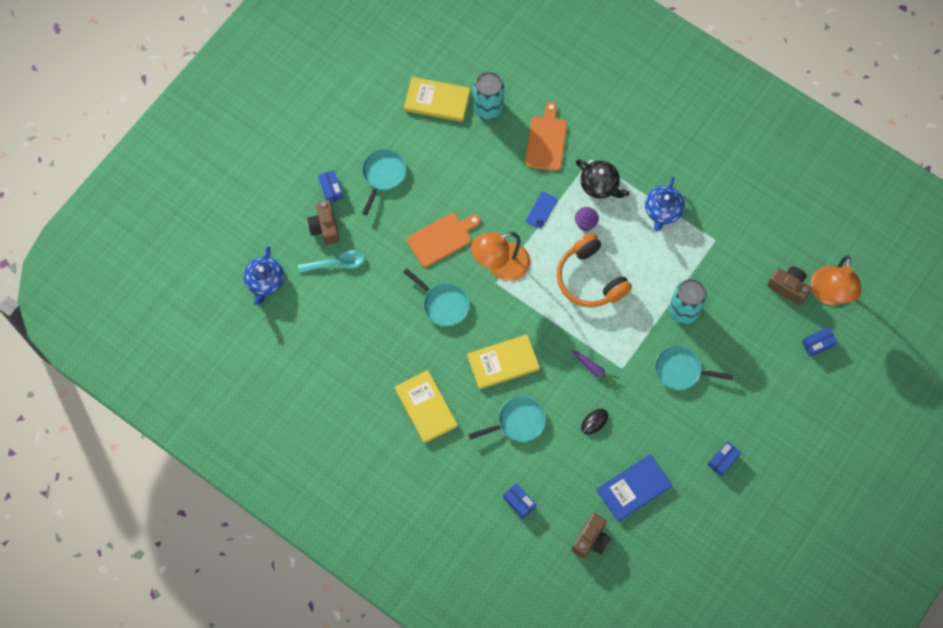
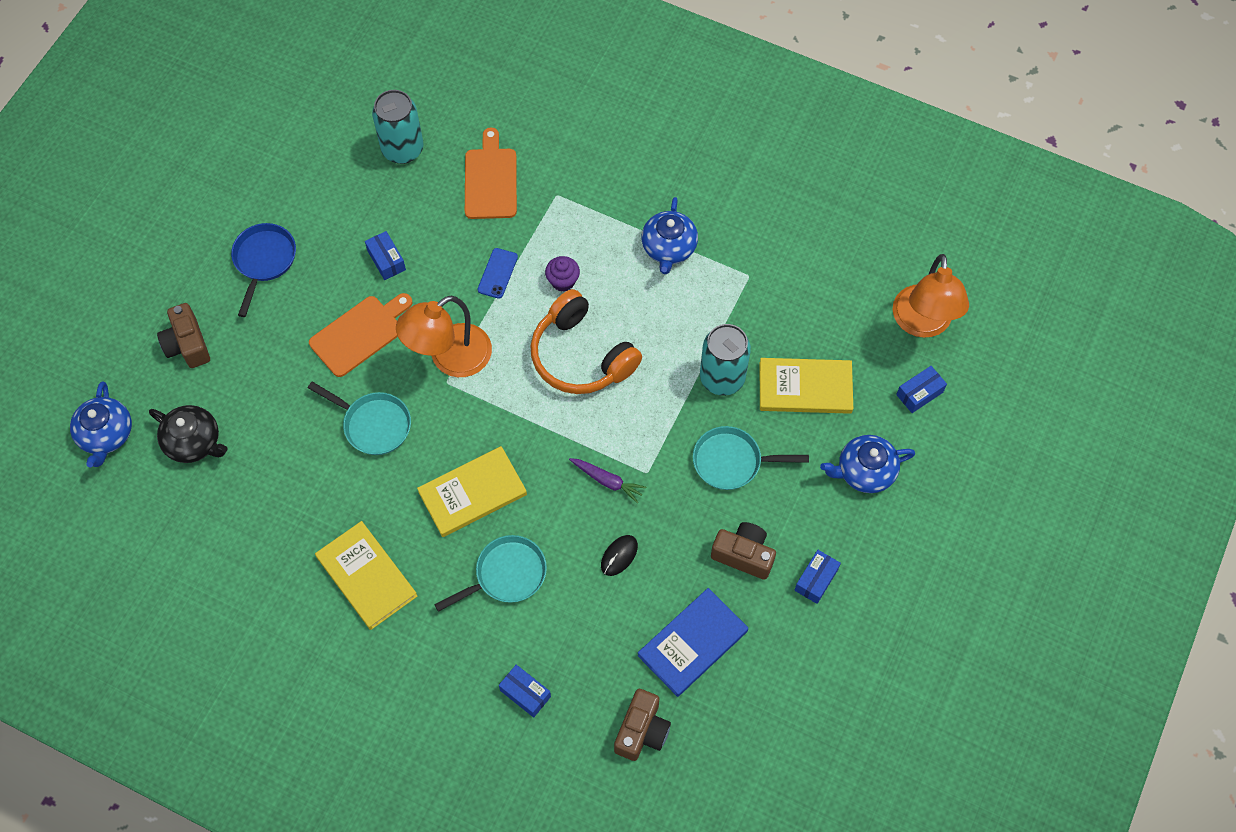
camera: 10 degrees left, 5 degrees down
(331, 189) = (191, 291): blue box -> blue box (386, 260)
(336, 263) = (209, 392): turquoise spoon -> none
(383, 175) = (264, 261): turquoise pan -> blue pan
(437, 101) = (329, 151): yellow book -> yellow book (805, 388)
(600, 185) = (575, 227): black teapot -> black teapot (194, 442)
(770, 392) = (865, 471): none -> blue teapot
(788, 287) = (863, 323): brown camera -> brown camera (743, 555)

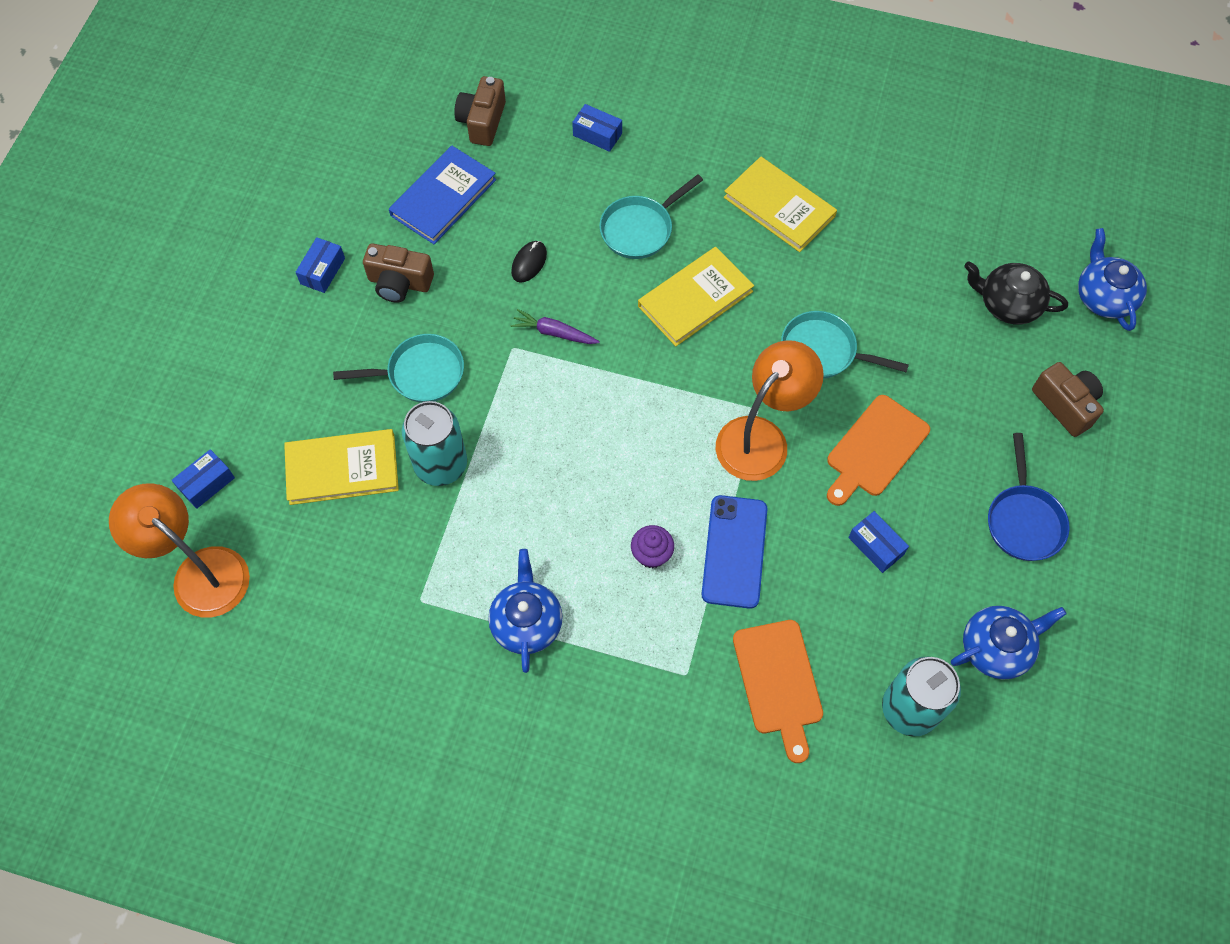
camera: 170 degrees right, 0 degrees up
(497, 273) = (734, 551): blue phone -> blue phone, size x1.72
(581, 356) = (610, 465): orange headphones -> none
(865, 471) = (272, 386): blue teapot -> blue teapot (996, 647)
(922, 324) = (199, 572): orange lamp -> orange lamp turned 45 degrees counterclockwise

